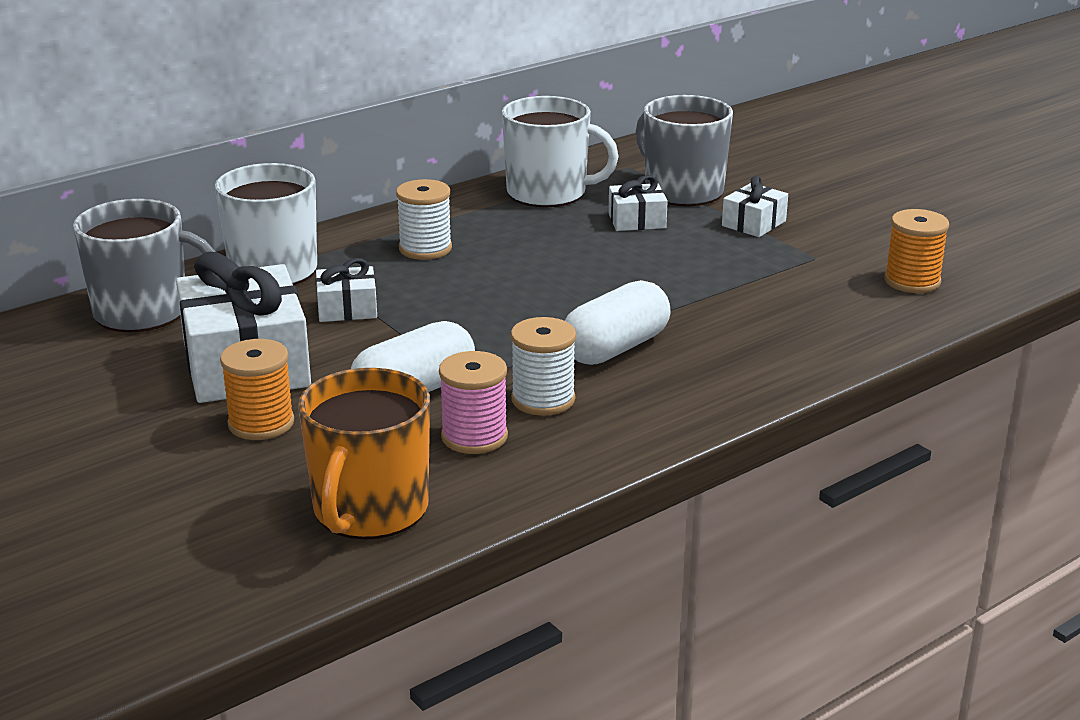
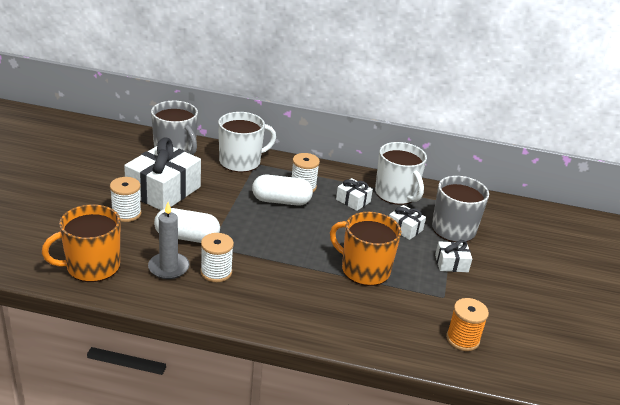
camera: 45 degrees right, 5 degrees up
(261, 423) = (126, 213): orange spool -> white spool
(347, 309) = (231, 192): white gift -> white gift (353, 201)
(474, 437) = (168, 267): pink spool -> grey candle
(615, 348) = (281, 273): white capsule -> white capsule (281, 201)
(690, 285) = (364, 270): none -> orange mug

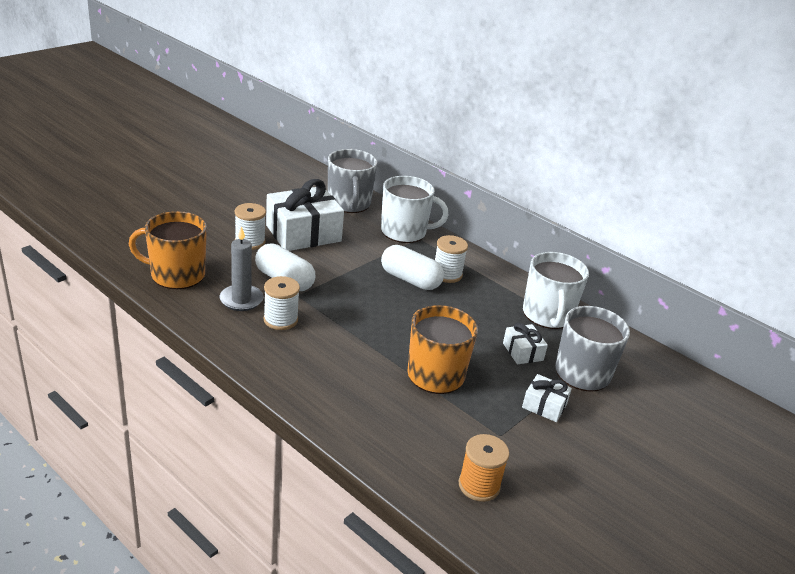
camera: 30 degrees right, 0 degrees up
(353, 201) = (489, 305): white gift -> none

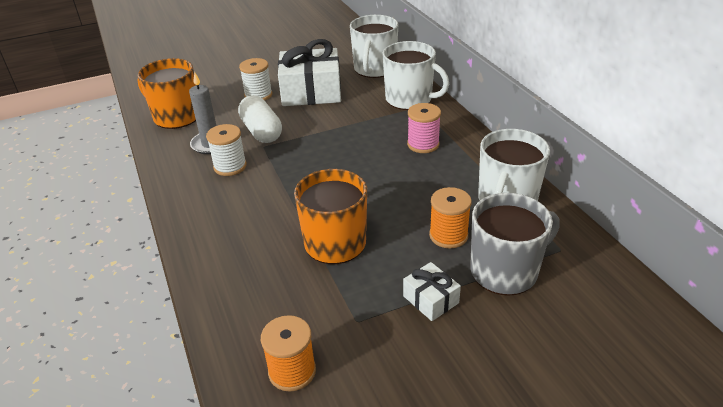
camera: 30 degrees right, 5 degrees up
(349, 203) = (374, 69): grey mug -> white mug
(410, 280) = (381, 145): white capsule -> none
(447, 274) = (423, 144): white spool -> pink spool
(522, 352) = (448, 235): white gift -> orange spool

